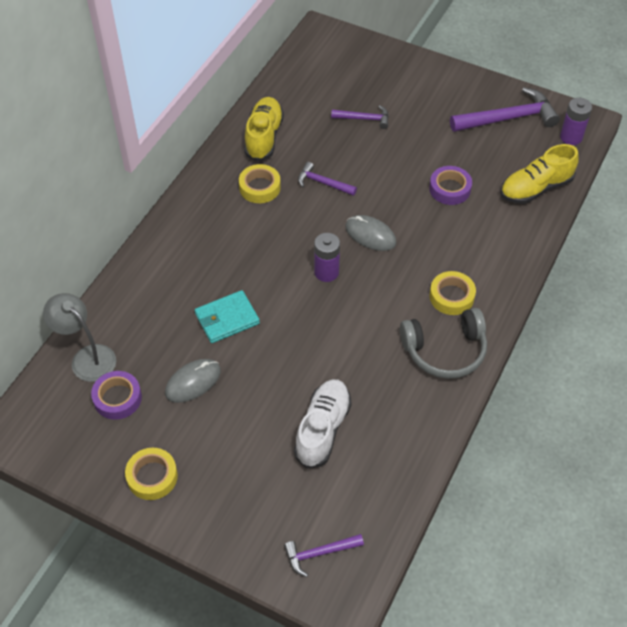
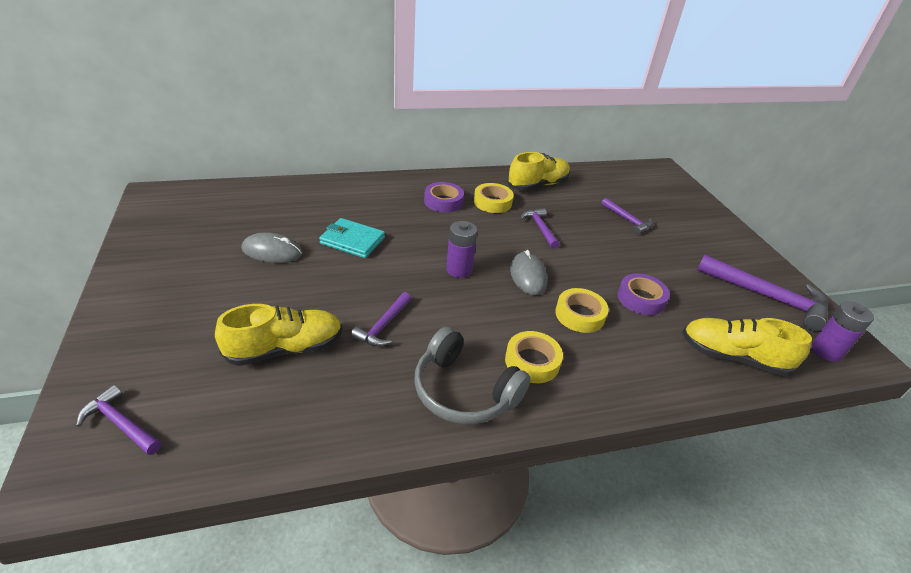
camera: 45 degrees right, 15 degrees down
(87, 357) = (251, 196): grey lamp -> none
(117, 398) = (224, 224): purple tape -> purple tape (443, 201)
(152, 476) = (155, 272): yellow tape -> yellow tape (579, 315)
(322, 429) = (285, 349): white shoe -> yellow shoe
(348, 358) = (383, 326): none -> purple hammer

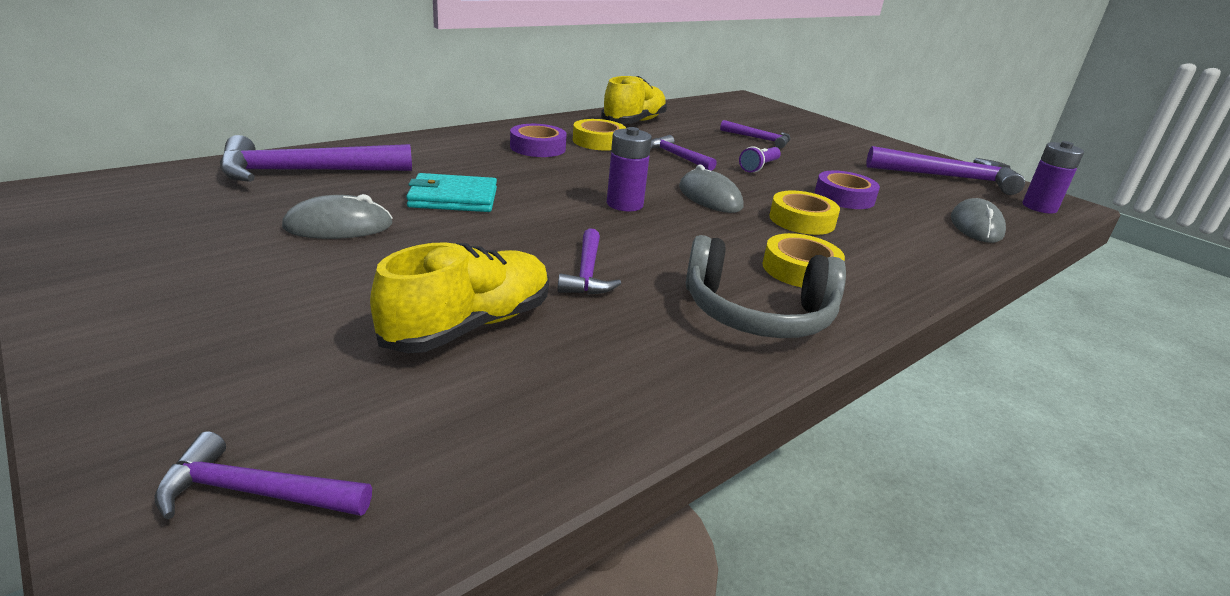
camera: 25 degrees left, 10 degrees down
(285, 201) = (306, 172): none -> purple hammer
(597, 252) = (759, 167): none -> purple flashlight
(733, 357) = (976, 226): yellow shoe -> grey mouse

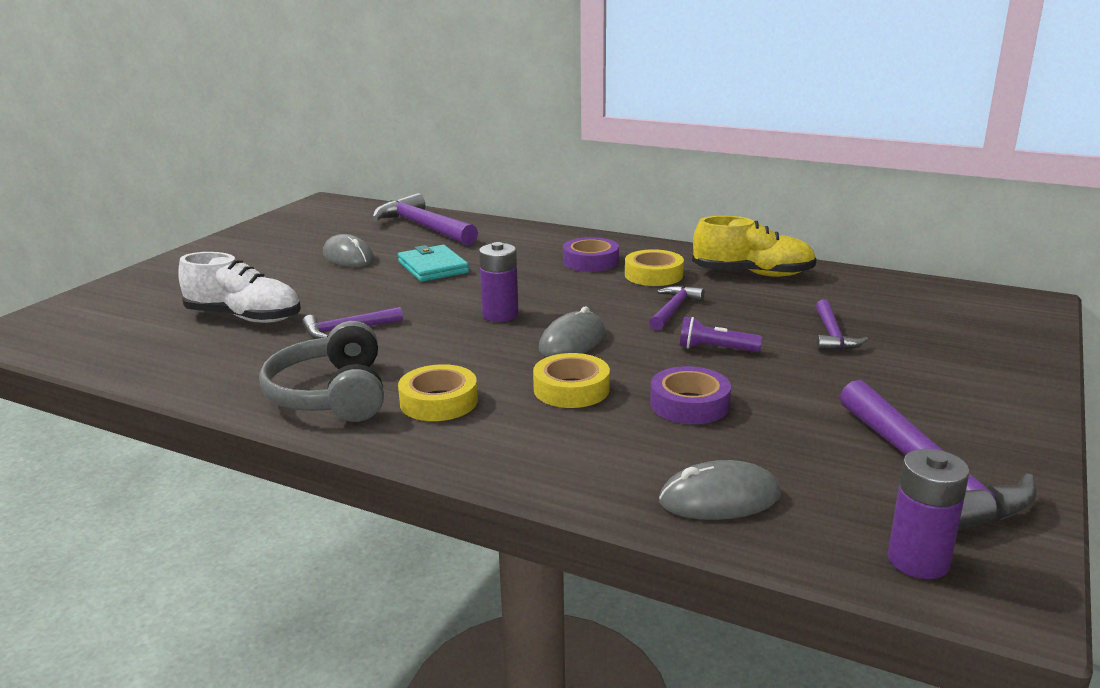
camera: 70 degrees right, 5 degrees down
(255, 492) = (77, 319): purple hammer -> none
(469, 326) = (244, 317): yellow shoe -> white shoe

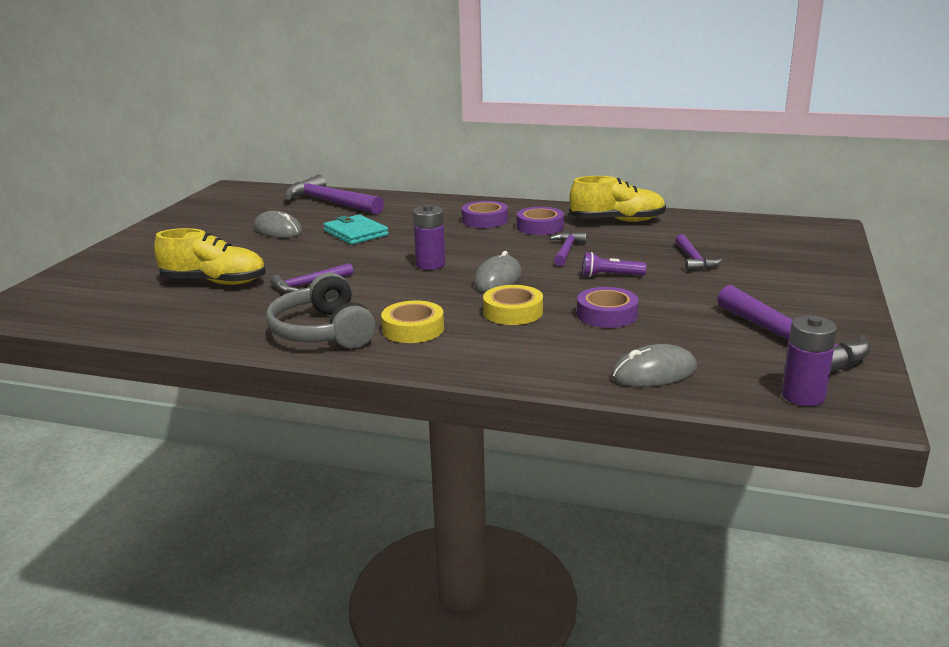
camera: 10 degrees left, 0 degrees up
(244, 317) = (214, 282): white shoe -> yellow shoe
(653, 275) = (540, 227): yellow tape -> purple tape

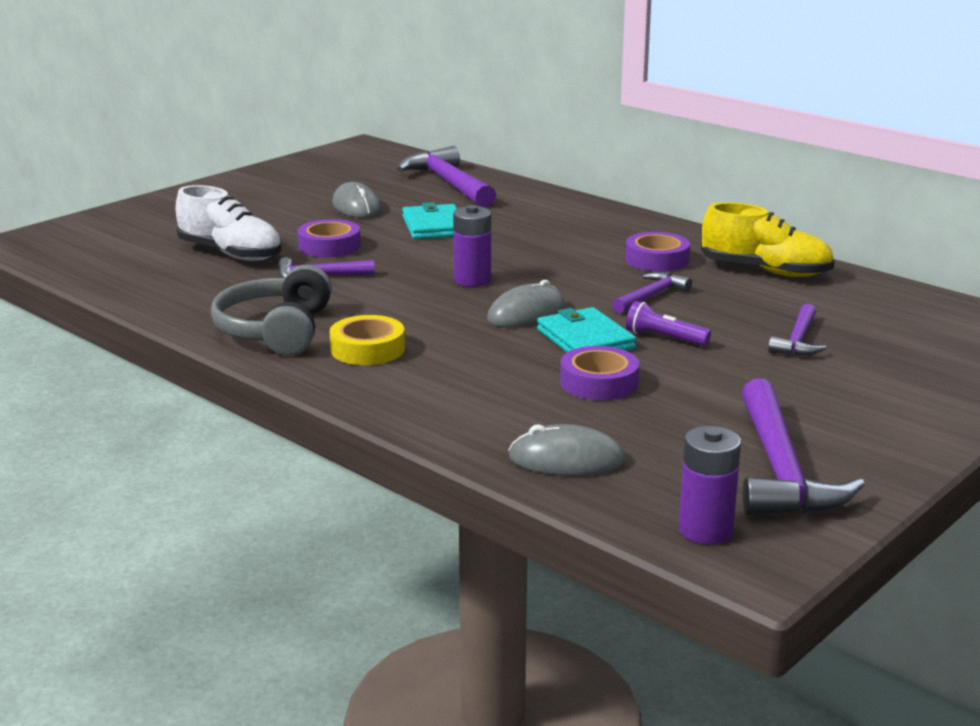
camera: 25 degrees right, 0 degrees up
(214, 282) = (230, 253): yellow shoe -> white shoe
(485, 220) = (600, 238): purple tape -> purple tape (329, 246)
(513, 312) = (496, 355): yellow tape -> none
(560, 288) = (585, 339): none -> turquoise wallet

